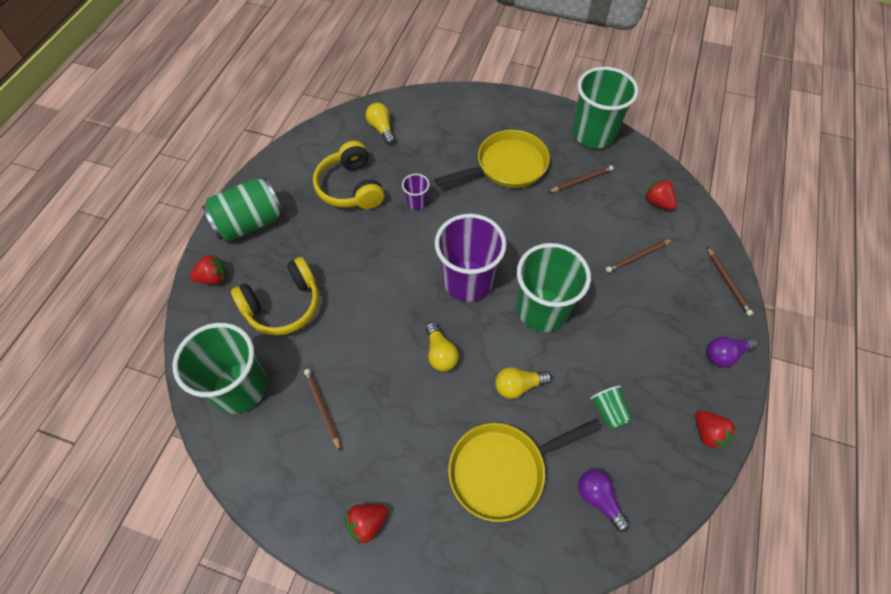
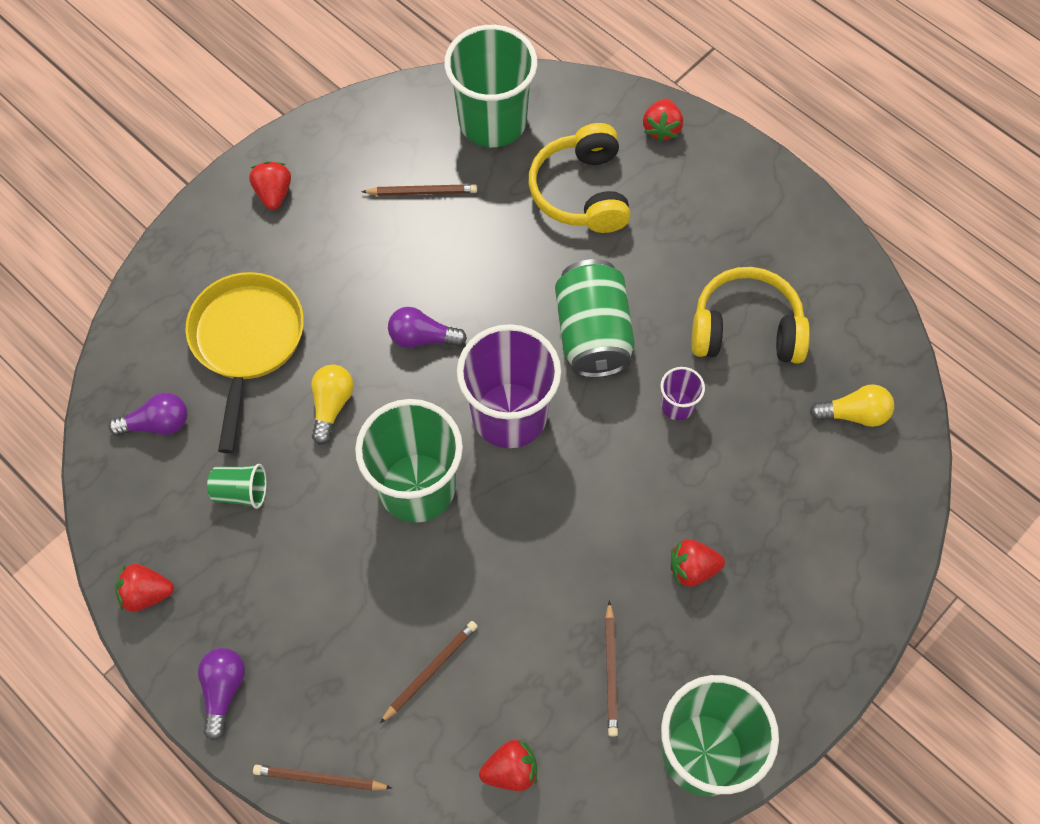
camera: 115 degrees right, 5 degrees up
(249, 223) = (735, 188): green can -> green can (592, 334)
(440, 353) = (422, 337): yellow light bulb -> purple light bulb
(507, 166) = (692, 568): yellow pan -> red strawberry
(638, 256) = (430, 671): brown pencil -> brown pencil turned 45 degrees clockwise

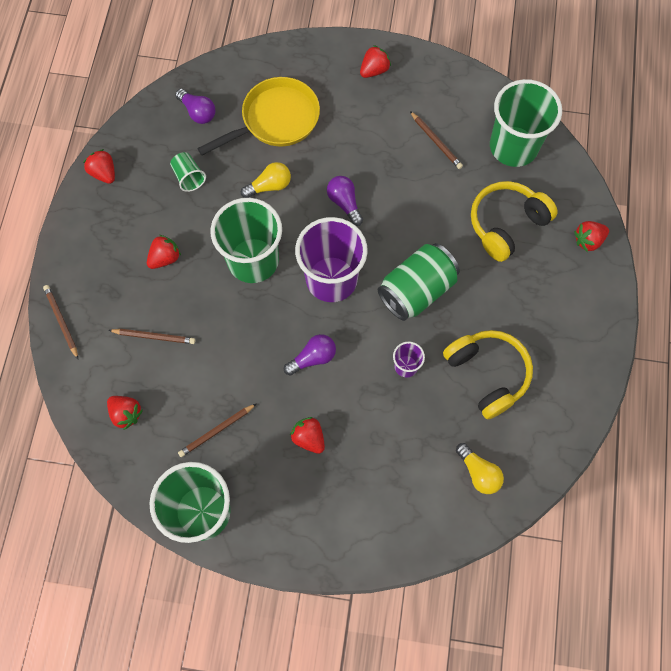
camera: 55 degrees right, 5 degrees up
(223, 690) = (78, 244): purple light bulb -> purple light bulb (313, 358)
(331, 590) = (165, 258): none -> red strawberry

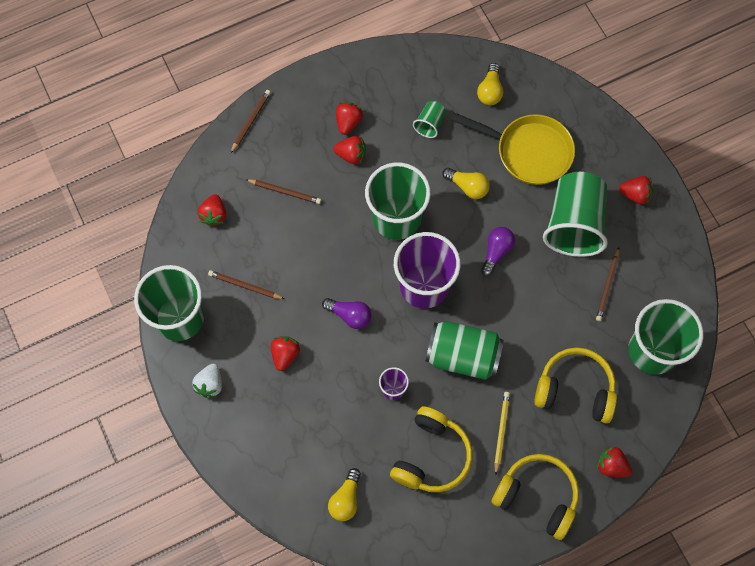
camera: 55 degrees right, 0 degrees up
(104, 173) = (387, 63): red strawberry -> red strawberry (348, 122)
(154, 337) = (284, 192): brown pencil -> brown pencil turned 45 degrees counterclockwise
(198, 112) = (490, 91): purple light bulb -> yellow light bulb
(288, 525) = (210, 384): none -> white strawberry
(364, 130) = (573, 224): none -> green cup
(503, 304) = (501, 432): none -> yellow pencil
(577, 314) = (537, 496): none -> yellow headphones

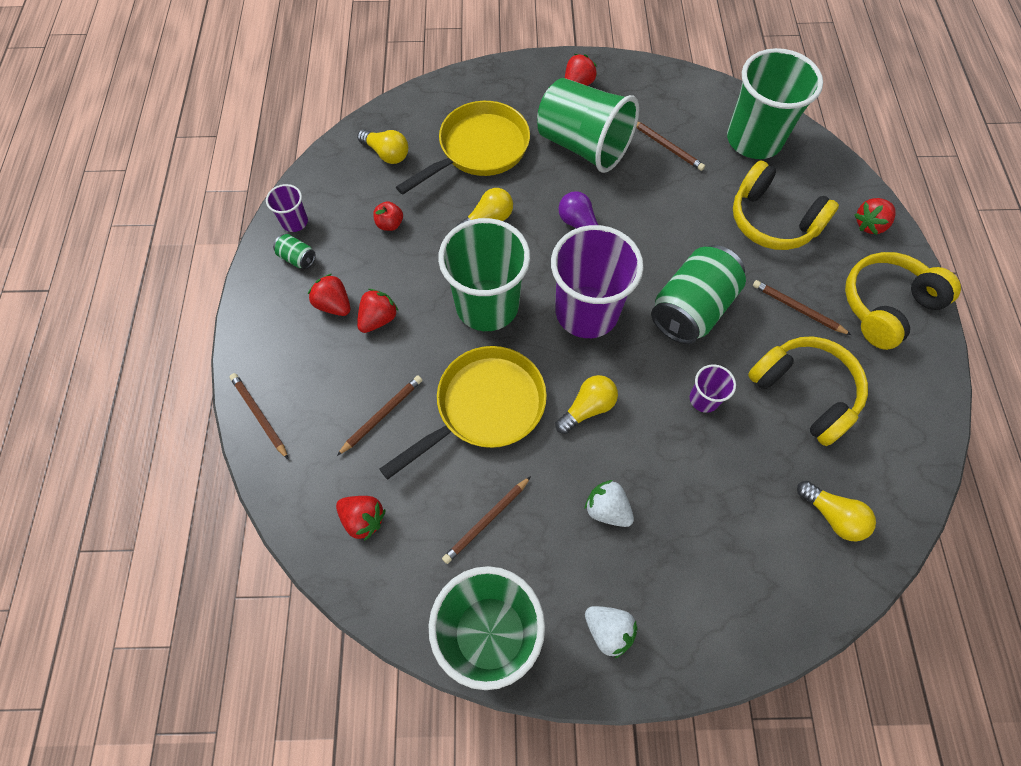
camera: 65 degrees left, 5 degrees down
(285, 355) = (607, 509): red strawberry -> white strawberry
(319, 251) = (484, 407): none -> yellow pan
(349, 315) = (587, 408): purple light bulb -> yellow light bulb
(372, 81) = (297, 258): none -> green can
(399, 63) = (295, 222): none -> purple cup
(429, 124) = (390, 224): green cup -> red apple
(501, 432) = (797, 309): yellow pencil -> brown pencil
(575, 389) = (772, 221): yellow headphones -> yellow headphones turned 90 degrees counterclockwise

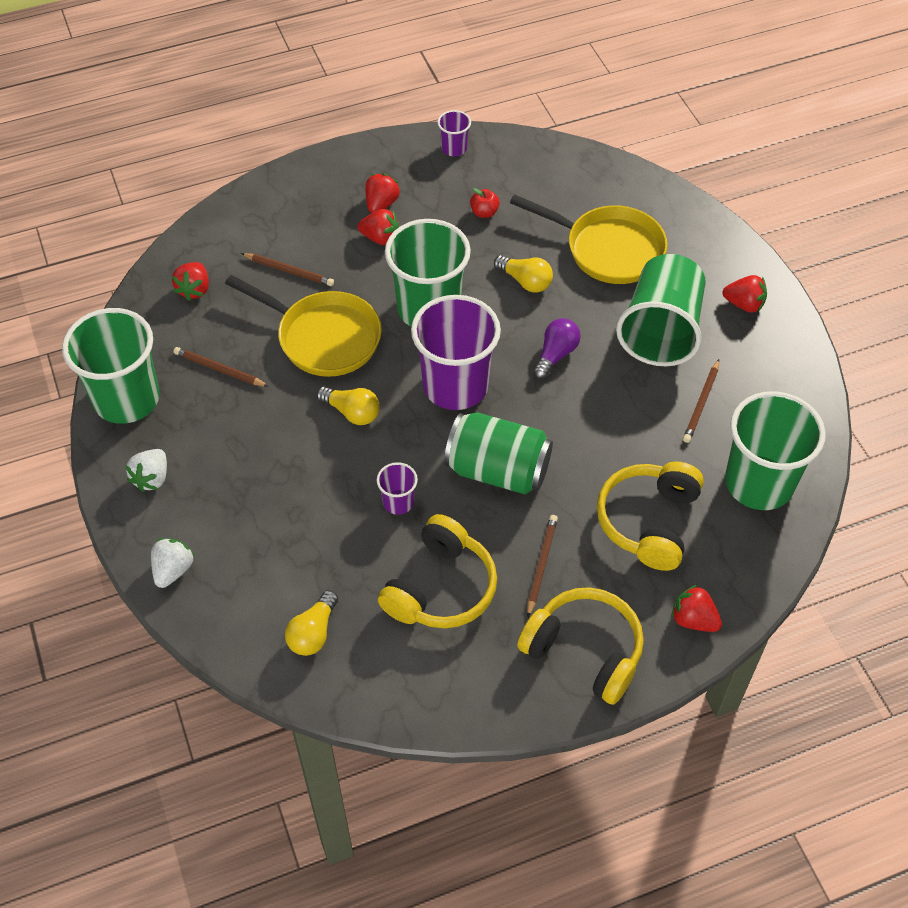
camera: 70 degrees right, 10 degrees down
(259, 415) = (259, 195): brown pencil -> none
(297, 258) = (417, 164): green can -> none
(387, 154) = (564, 183): yellow light bulb -> none
(607, 509) = (258, 451): white strawberry -> white strawberry (173, 570)

